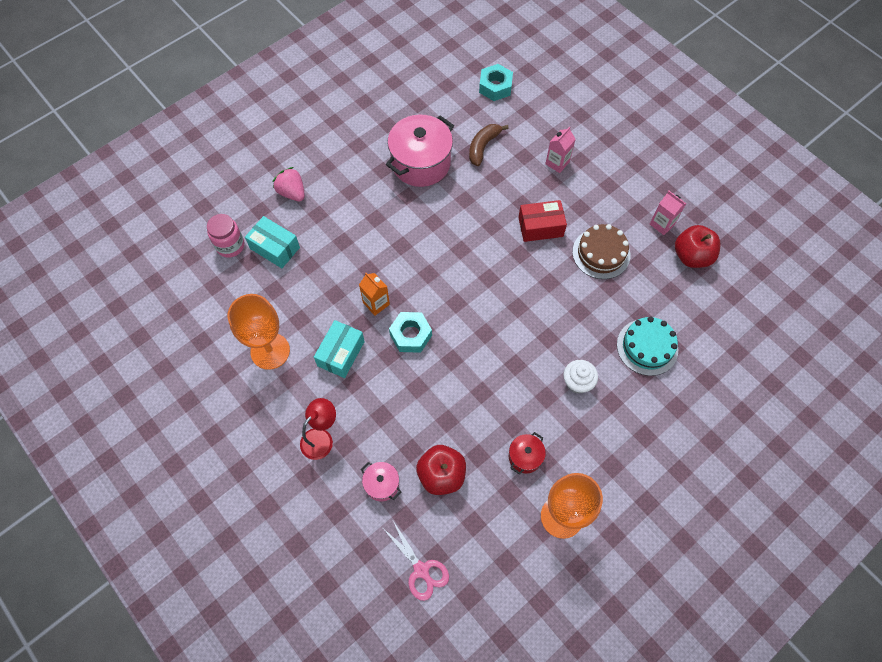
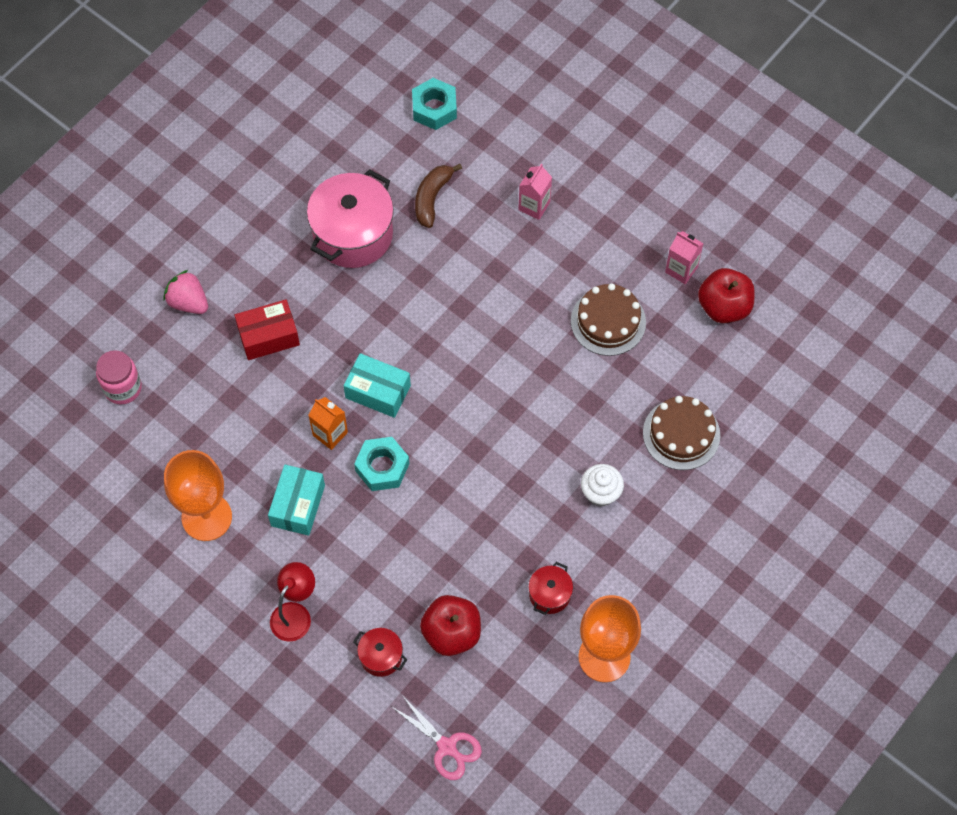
camera: 10 degrees left, 0 degrees up
(275, 248) = (182, 381): turquoise box -> turquoise box (378, 392)
(382, 484) = (381, 656): pink pot -> red pot
(540, 227) = (525, 298): red box -> red box (268, 336)
(647, 347) = (681, 434): turquoise cake -> brown cake

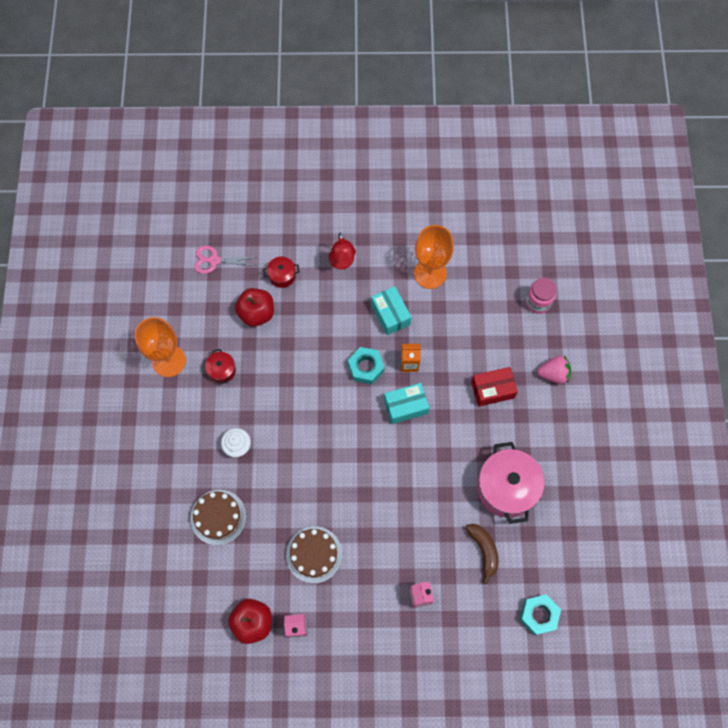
camera: 140 degrees right, 5 degrees up
(268, 336) = (492, 390): red box -> red box turned 45 degrees clockwise

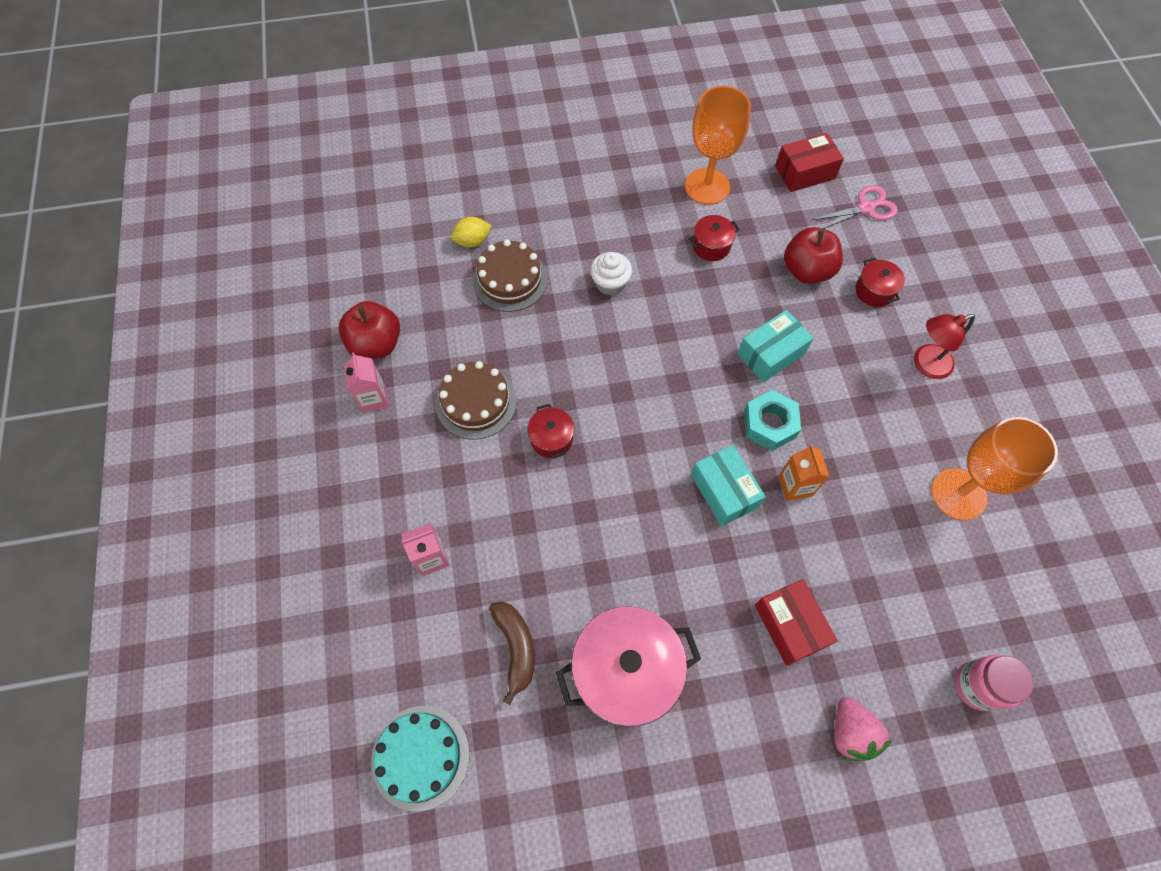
camera: 80 degrees right, 5 degrees down
(173, 291) = (805, 172): none -> red box
(177, 540) = (472, 241): none -> yellow lemon
(214, 260) = (866, 208): pink scissors -> pink scissors turned 75 degrees clockwise
(351, 507) = (551, 439): none -> red pot
(390, 314) = (867, 445): turquoise box -> turquoise box (771, 354)
(484, 550) = (516, 647): brown banana -> brown banana turned 75 degrees counterclockwise
(539, 615) = (420, 757): turquoise nut -> turquoise cake

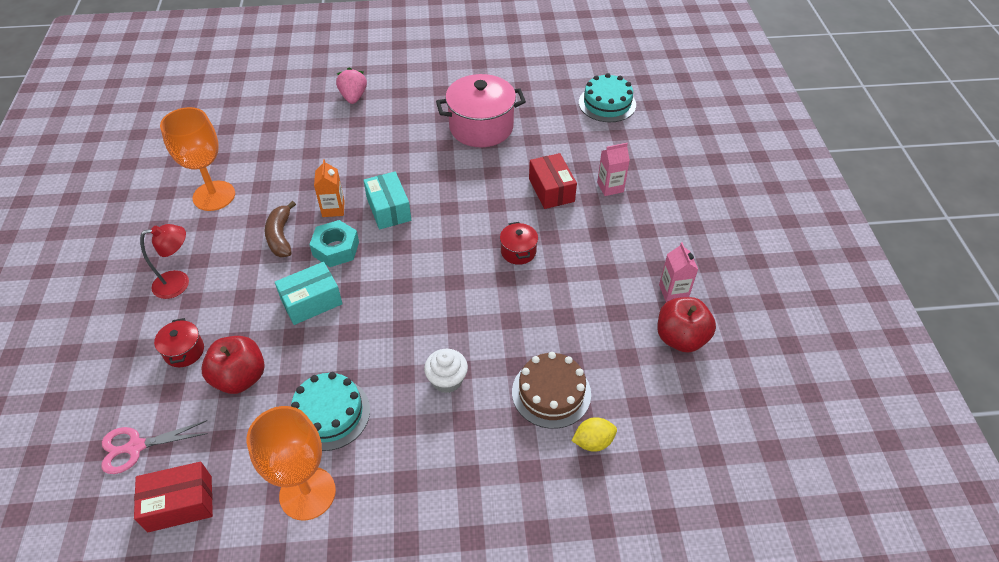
camera: 175 degrees left, 15 degrees down
(476, 402) = (582, 282): brown cake -> none
(516, 647) = (550, 141): brown banana -> brown banana (280, 236)
(711, 246) = (329, 413): red pot -> turquoise cake
(790, 625) = (370, 140): red box -> red box (551, 190)
(977, 686) = (268, 109): pink jar -> none

